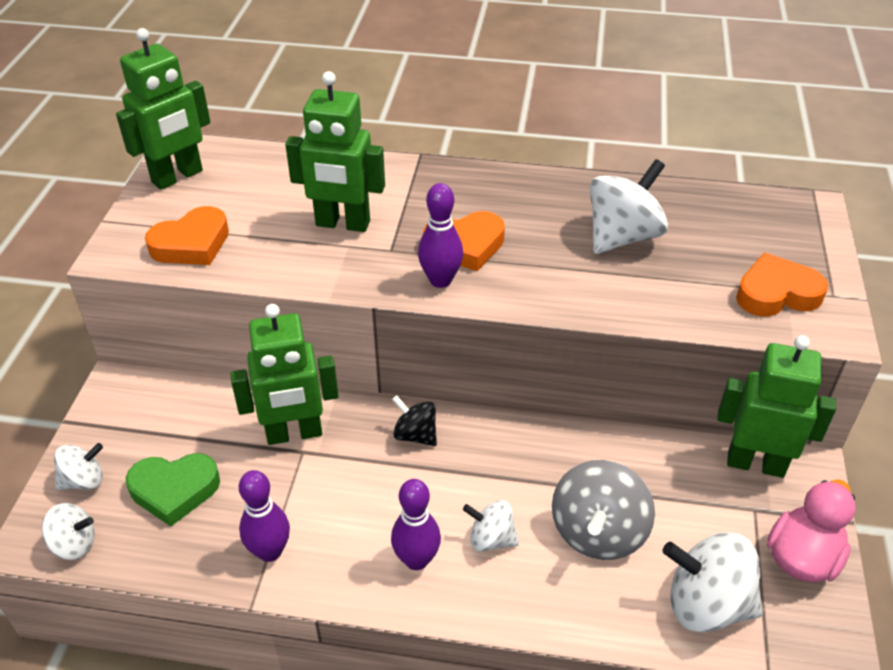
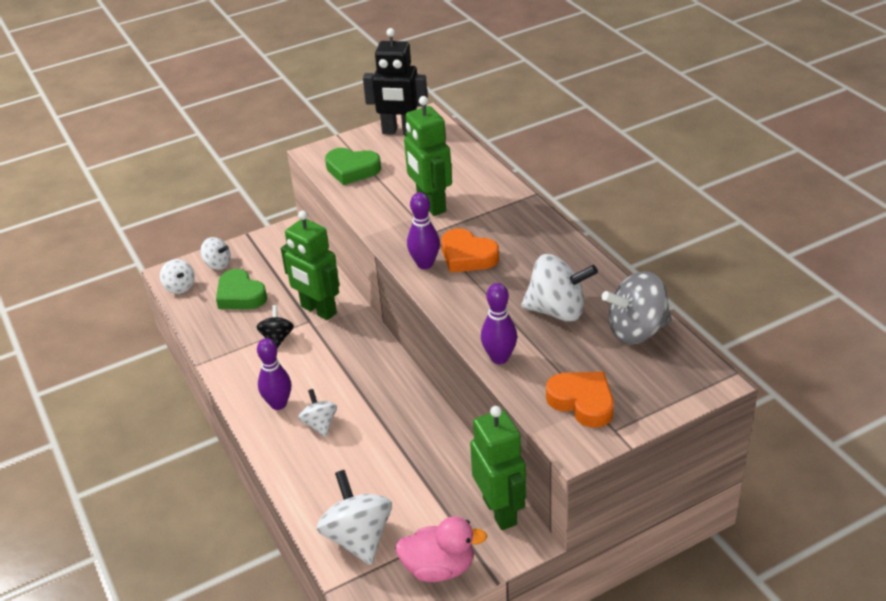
camera: 55 degrees right, 5 degrees down
(177, 177) = (400, 132): green robot -> black robot
(192, 244) = (352, 170): orange heart -> green heart
(270, 551) = (234, 350): purple bowling pin -> purple bowling pin (499, 358)
(415, 435) = (365, 353): black spinning top -> black spinning top (277, 338)
(598, 532) = (367, 465): grey spinning top -> grey spinning top (636, 331)

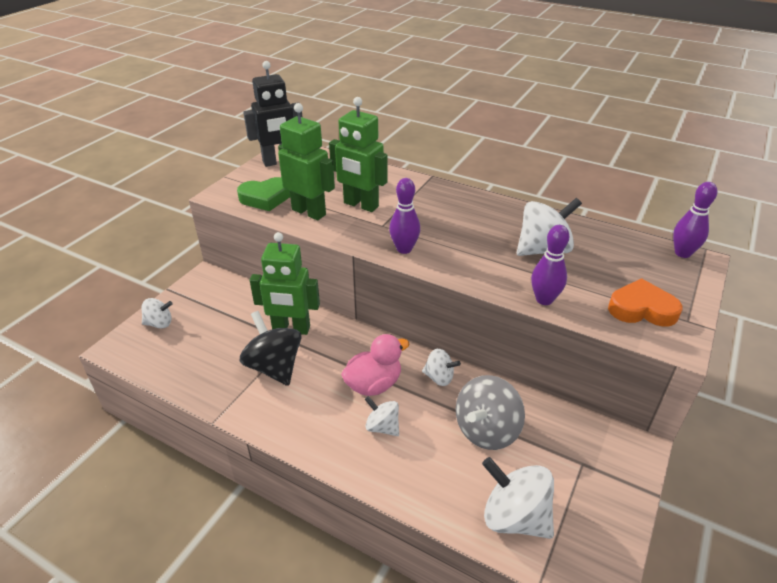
camera: 35 degrees left, 0 degrees up
(180, 287) = (135, 357): white spinning top -> white spinning top (439, 377)
(240, 295) = (205, 342): green heart -> none
(277, 338) = (274, 367): black spinning top -> black spinning top, size x1.76
(278, 404) = (327, 425): purple bowling pin -> purple bowling pin (682, 253)
(439, 568) = (605, 508): pink duck -> pink duck (373, 384)
(467, 256) = (431, 233): orange heart -> none
(500, 511) = (597, 432): green robot -> green robot (309, 212)
(636, 331) = (612, 244): grey spinning top -> grey spinning top (486, 430)

